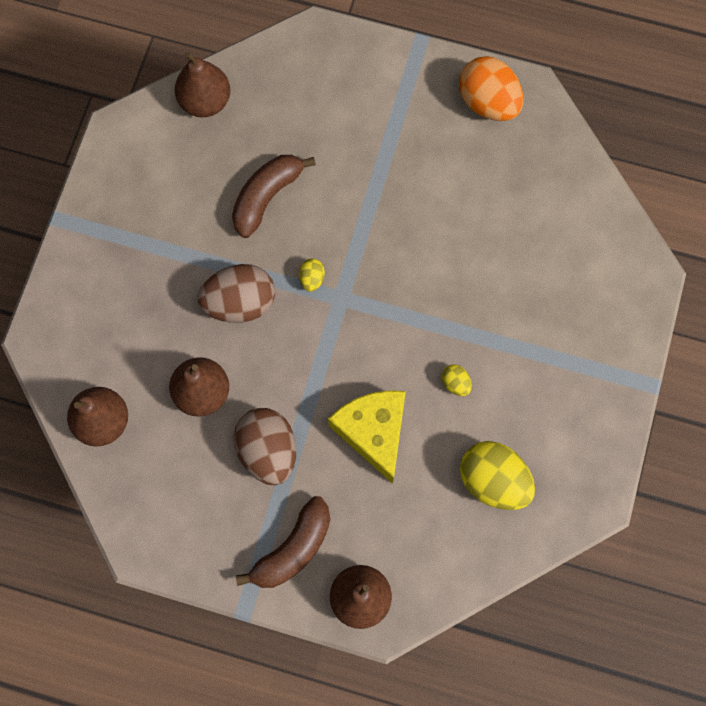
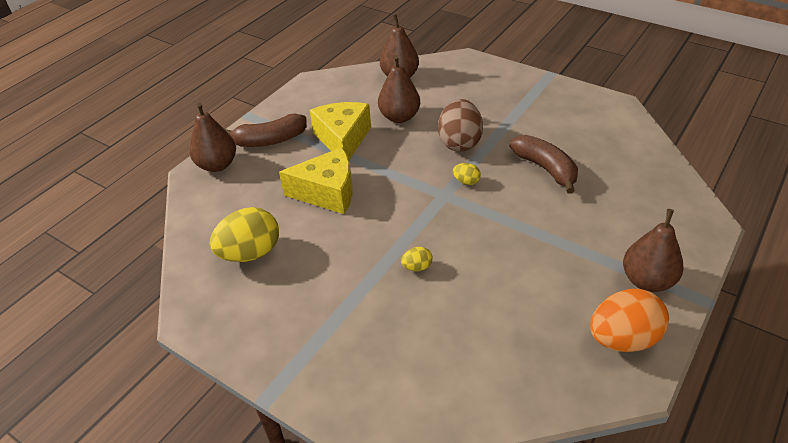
camera: 110 degrees right, 30 degrees down
(205, 101) = (640, 149): brown pear -> brown pear (647, 280)
(268, 451) = (343, 139): brown egg -> yellow cheese
(293, 549) = (270, 140): brown banana -> brown banana turned 75 degrees counterclockwise
(455, 383) = (342, 248): yellow egg -> yellow egg (417, 267)

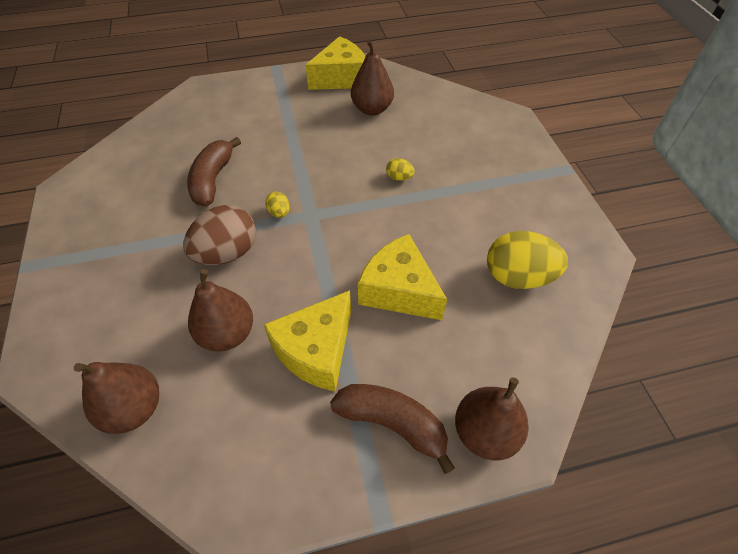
camera: 140 degrees left, 10 degrees up
(623, 339) = (341, 78): orange egg -> yellow cheese
(647, 280) = (284, 88): brown pear -> brown pear (372, 109)

